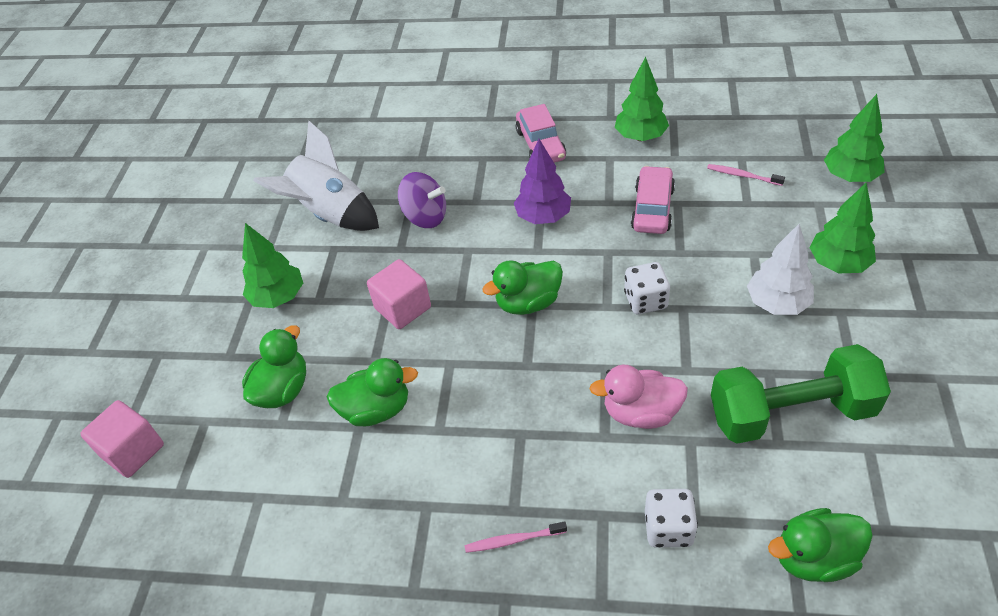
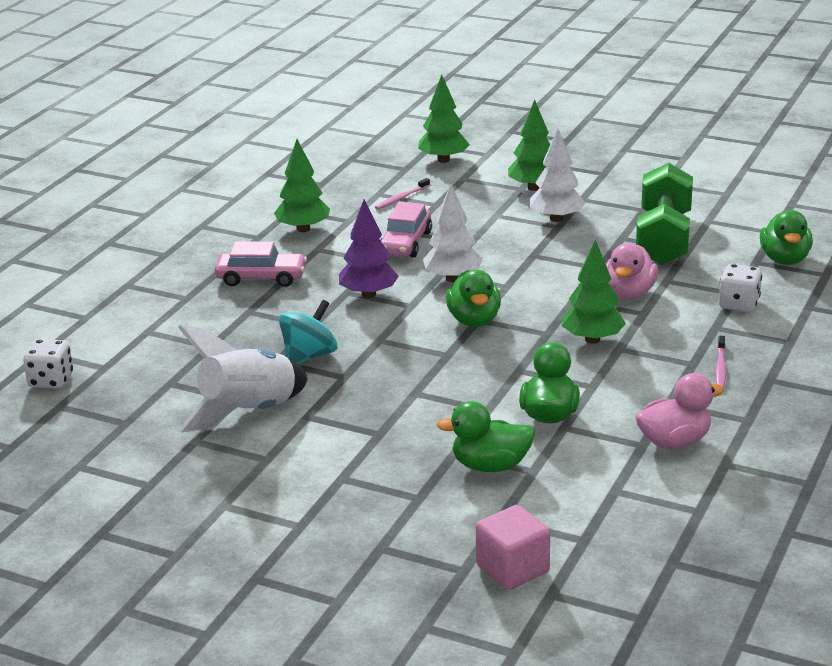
camera: 75 degrees left, 20 degrees down
(278, 297) = (355, 458): green tree -> green tree (592, 339)
(283, 390) = (490, 466): green duck -> green duck turned 45 degrees counterclockwise
(352, 528) = (674, 442): none -> pink duck
(403, 308) = (430, 385): pink cube -> none
(425, 217) = (309, 356): purple spinning top -> turquoise spinning top
(601, 262) = (452, 278): none -> white tree
(645, 300) = (513, 268): white dice -> white dice (51, 380)
(652, 208) = (405, 243): pink car -> pink car turned 105 degrees counterclockwise

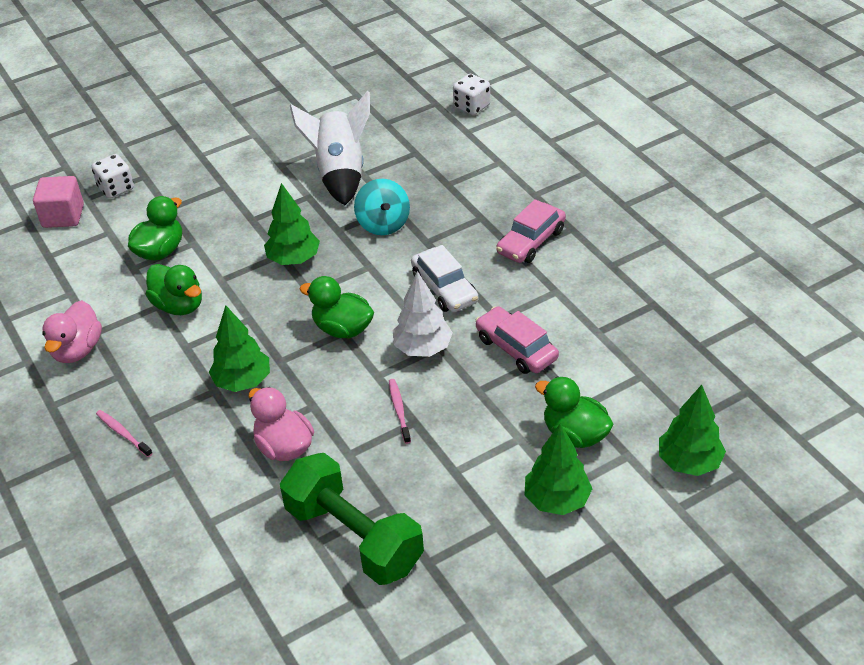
camera: 125 degrees right, 15 degrees up
(303, 229) = (603, 296): green tree -> green tree (294, 259)
(368, 294) = (444, 288): purple tree -> white car
(401, 198) = (616, 386): pink toothbrush -> pink toothbrush (399, 410)
(556, 218) = (470, 478): white tree -> none
(739, 304) = (190, 511): white dice -> white dice (116, 188)
(784, 259) = (222, 607): green duck -> green duck (575, 434)

